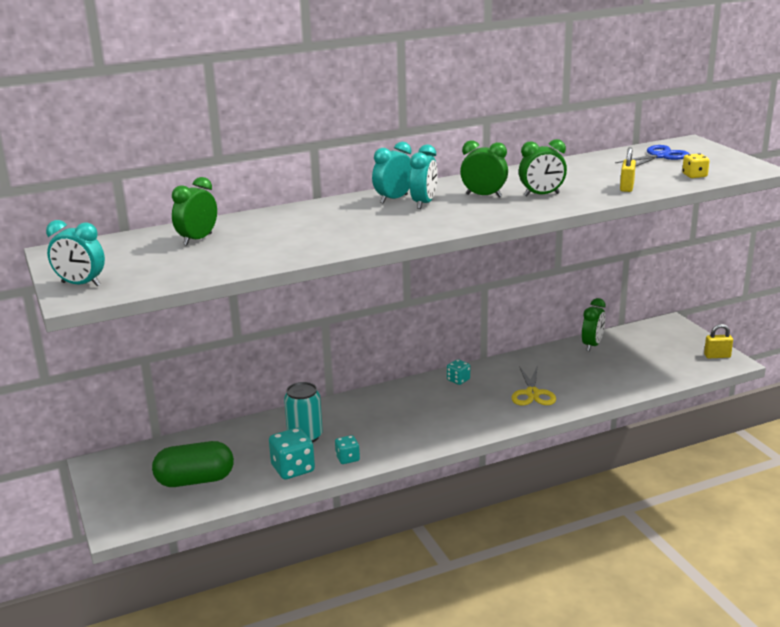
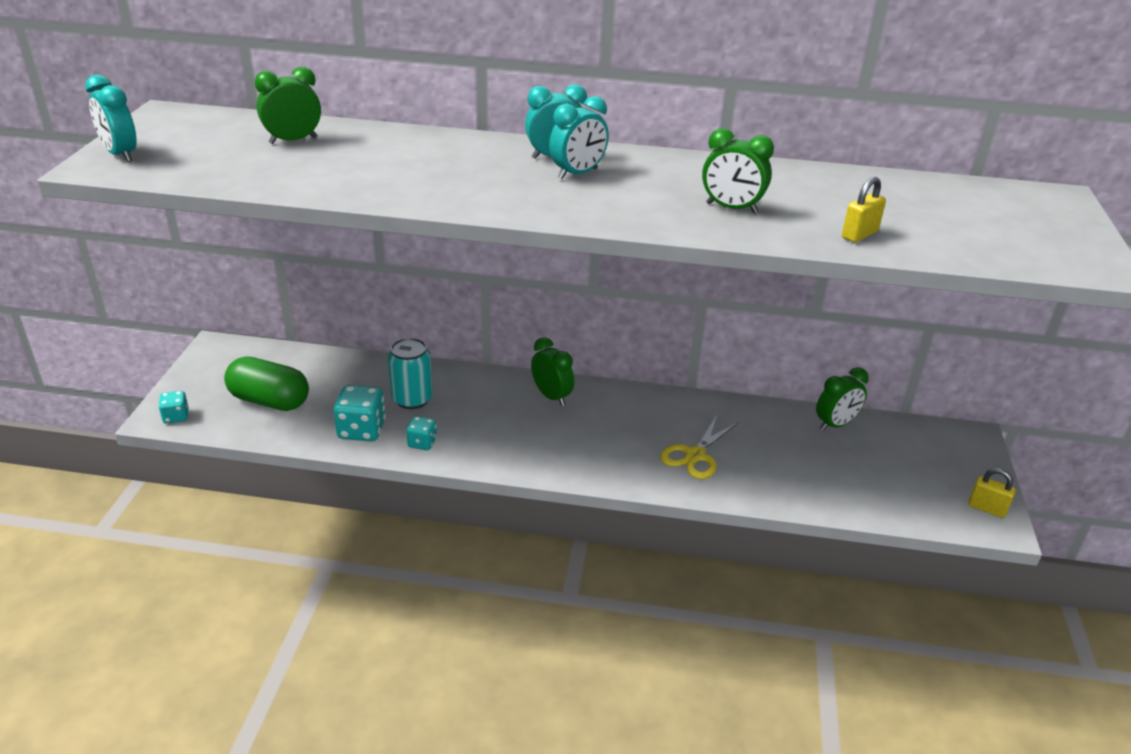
camera: 30 degrees right, 10 degrees up
(458, 380) = (632, 402): turquoise dice -> turquoise dice (176, 416)
(484, 195) = (661, 186): green clock -> green clock (551, 396)
(659, 156) = (980, 203): blue scissors -> none
(694, 175) = (986, 248): yellow dice -> none

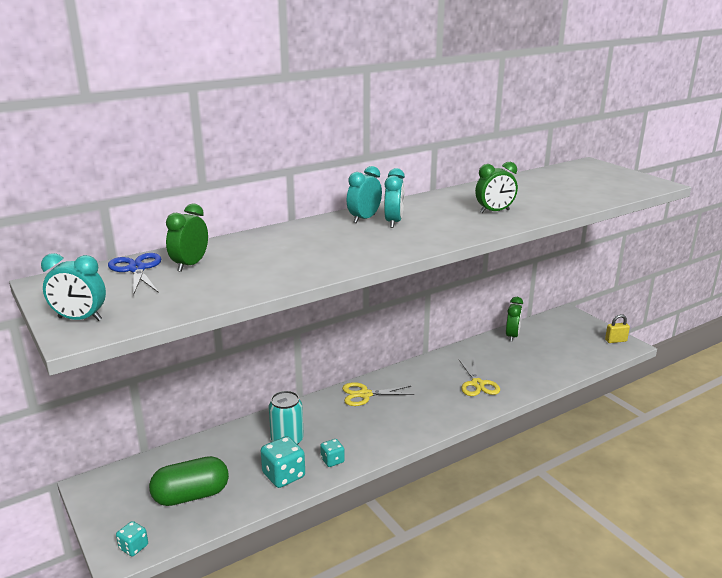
camera: 40 degrees left, 10 degrees down
(247, 127) = (137, 269): none -> blue scissors
(551, 396) = (365, 394): green clock -> yellow scissors
(859, 234) = (563, 203): yellow padlock -> none

